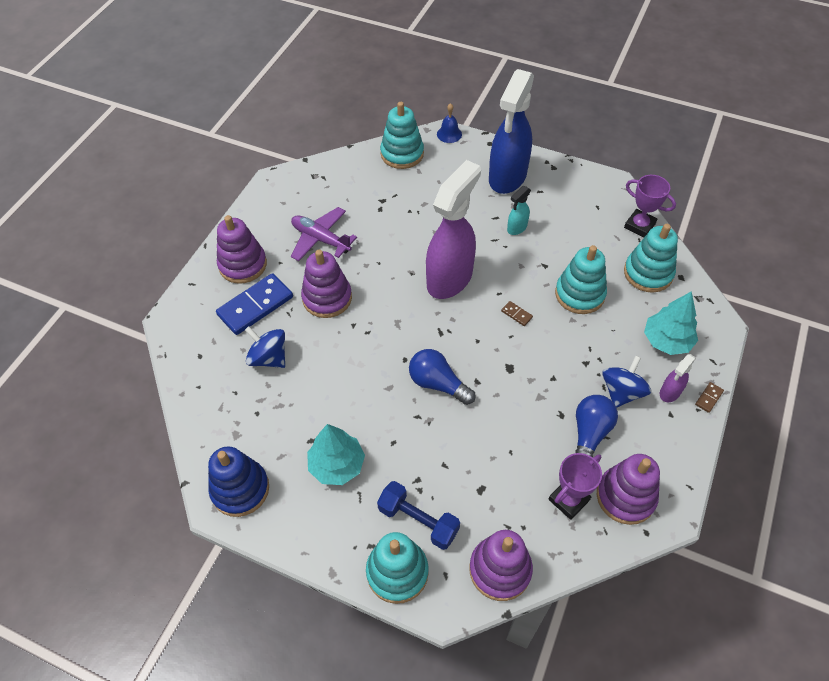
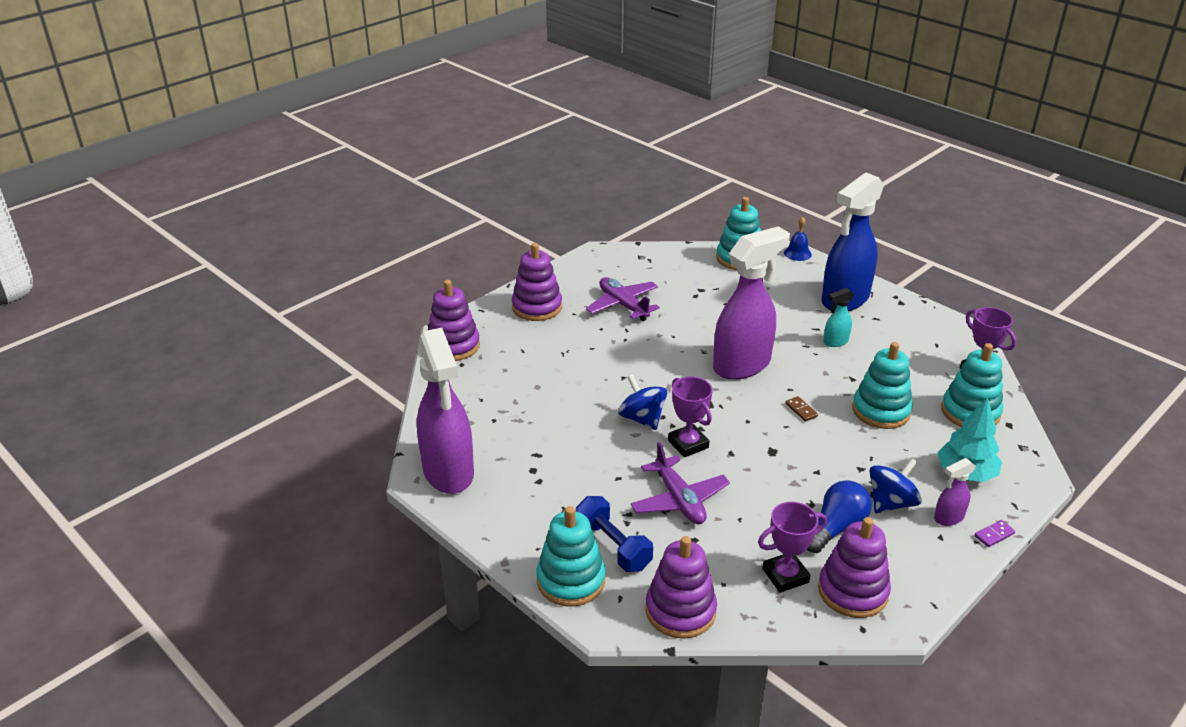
camera: 20 degrees right, 20 degrees down
(240, 489) = (448, 472): blue stacking toy -> purple spray bottle
(255, 306) = (533, 340): blue domino -> none
(269, 358) = (526, 381): blue spinning top -> blue spinning top (642, 419)
(327, 298) = (607, 351): purple stacking toy -> purple stacking toy (453, 346)
(337, 465) = (552, 480): turquoise tree -> none
(438, 384) = (688, 444): blue light bulb -> purple trophy
(454, 449) = (679, 500): none -> purple plane
(708, 398) = (994, 535): brown domino -> purple domino

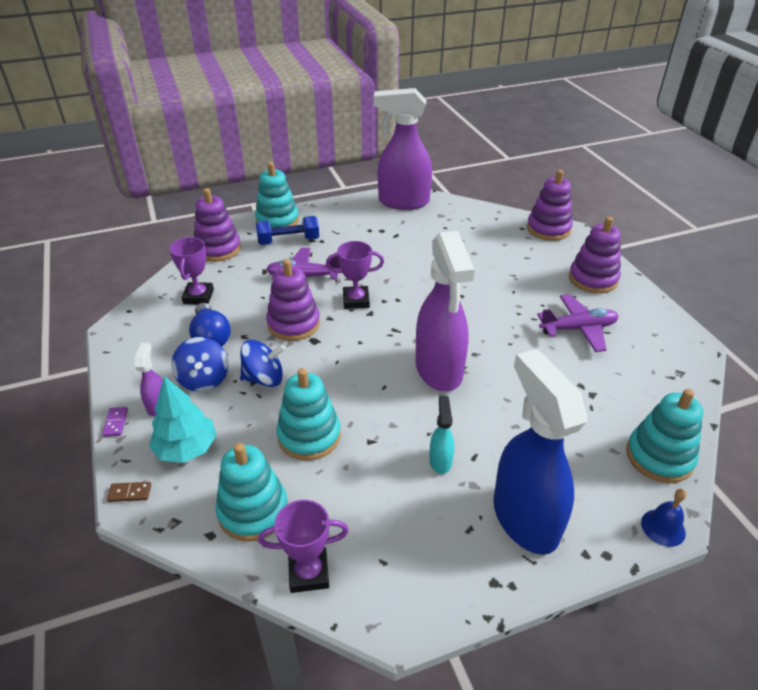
camera: 115 degrees right, 5 degrees up
(642, 419) = (402, 288): blue spinning top -> blue spinning top (264, 378)
(801, 410) = (350, 380): brown domino -> brown domino (130, 493)
(852, 591) = (156, 319): purple stacking toy -> purple stacking toy (293, 324)

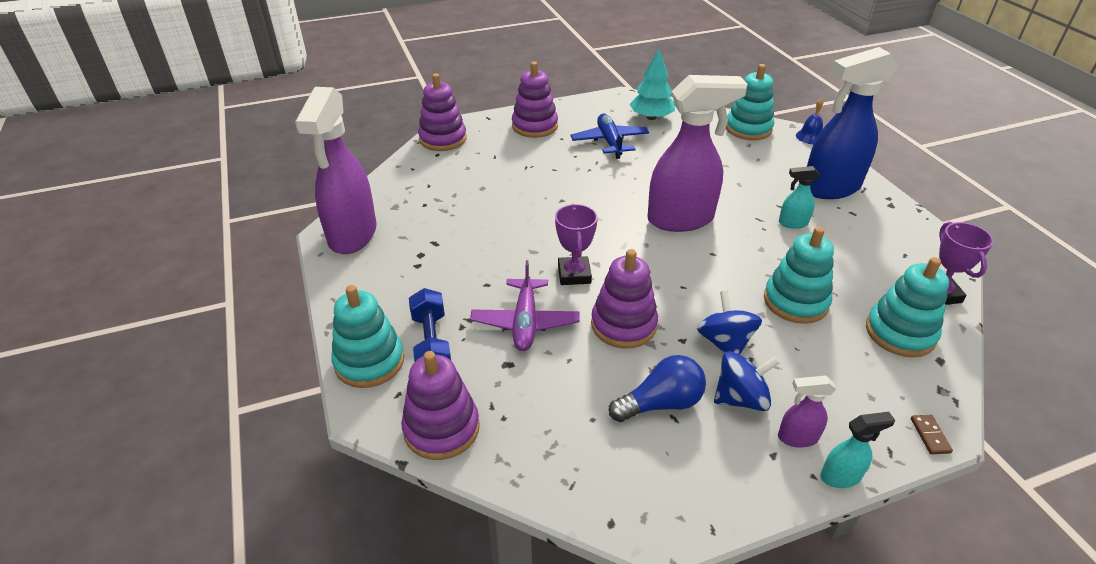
camera: 90 degrees left, 0 degrees up
(116, 423) = (841, 476): purple domino -> turquoise spray bottle
(186, 448) = (850, 396): turquoise tree -> turquoise tree (651, 117)
(198, 296) = (571, 433): purple trophy -> none
(578, 329) = (609, 142): purple plane -> blue plane

